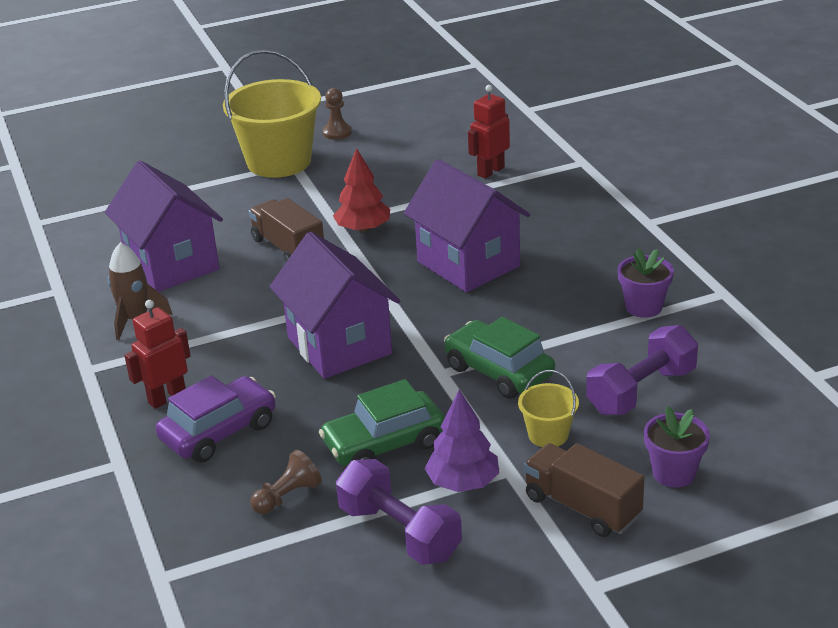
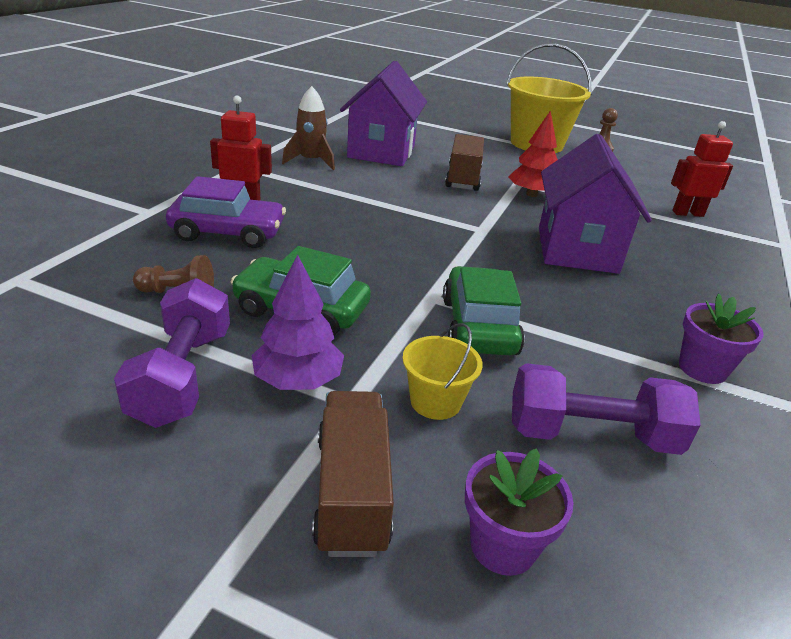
camera: 40 degrees right, 0 degrees up
(339, 346) = (393, 238): purple house -> none

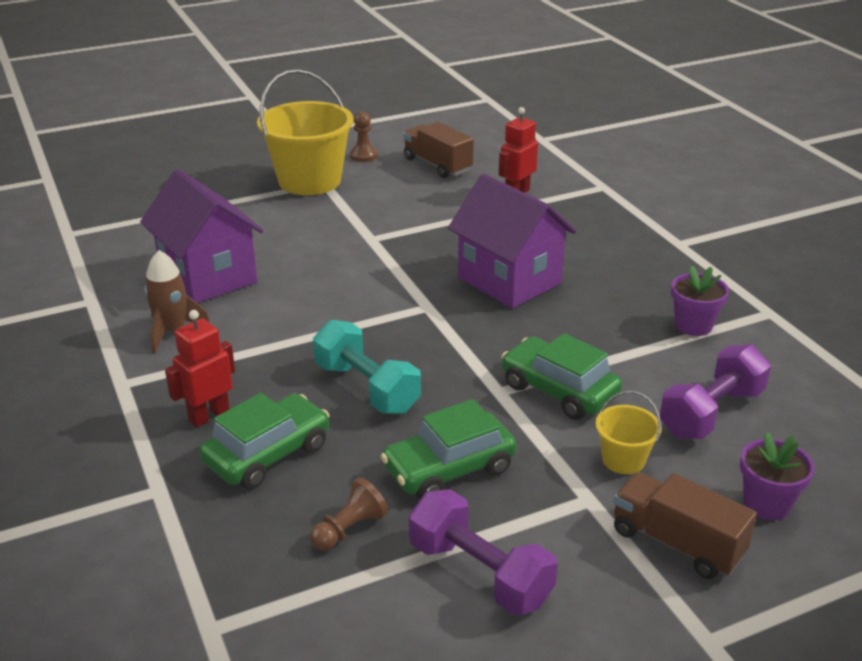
camera: 45 degrees left, 0 degrees up
(228, 233) = (268, 454): purple car -> green car
(298, 380) = (541, 514): purple tree -> none
(350, 241) = (366, 388): none -> turquoise dumbbell
(463, 178) = (326, 262): brown truck -> brown truck (437, 165)
(531, 194) = (399, 245): red tree -> none

